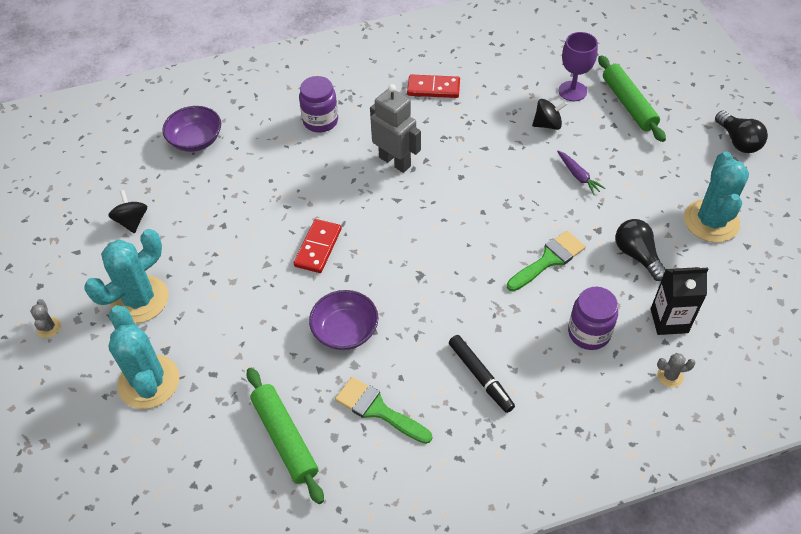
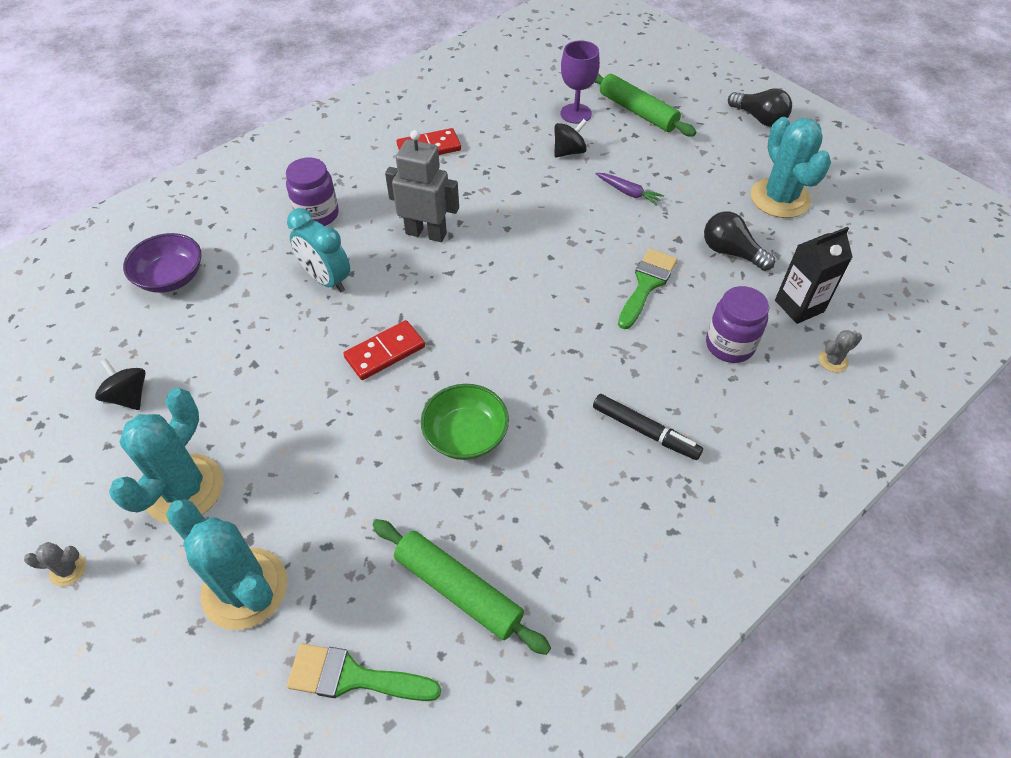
camera: 25 degrees left, 0 degrees up
(49, 327) = (68, 570): grey cactus -> grey cactus turned 60 degrees counterclockwise
(303, 176) = (326, 280): none -> turquoise clock
(318, 248) = (385, 352): red domino -> red domino turned 60 degrees clockwise
(345, 331) = (466, 435): purple bowl -> green bowl
(378, 410) = (552, 512): green brush -> green brush (353, 677)

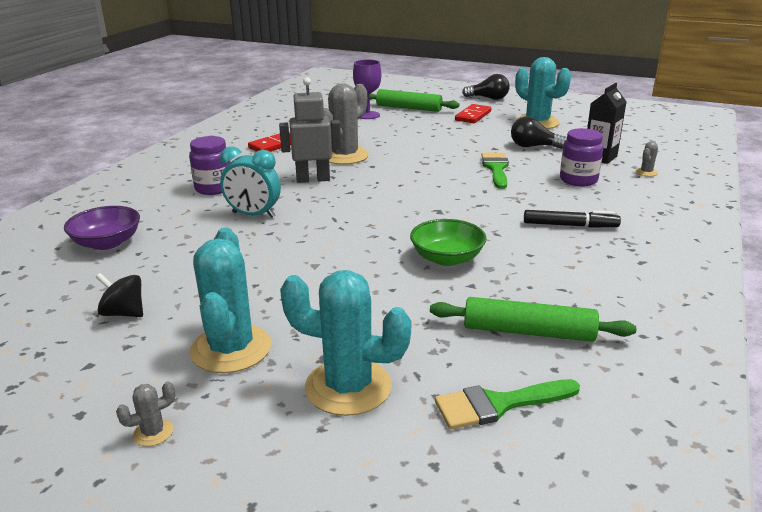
camera: 25 degrees left, 25 degrees down
(385, 352) = (339, 236): red domino -> red domino (473, 116)
(490, 197) = (344, 156): none -> grey cactus
(569, 152) = (380, 129): black spinning top -> none
(628, 192) = (439, 137): purple carrot -> none

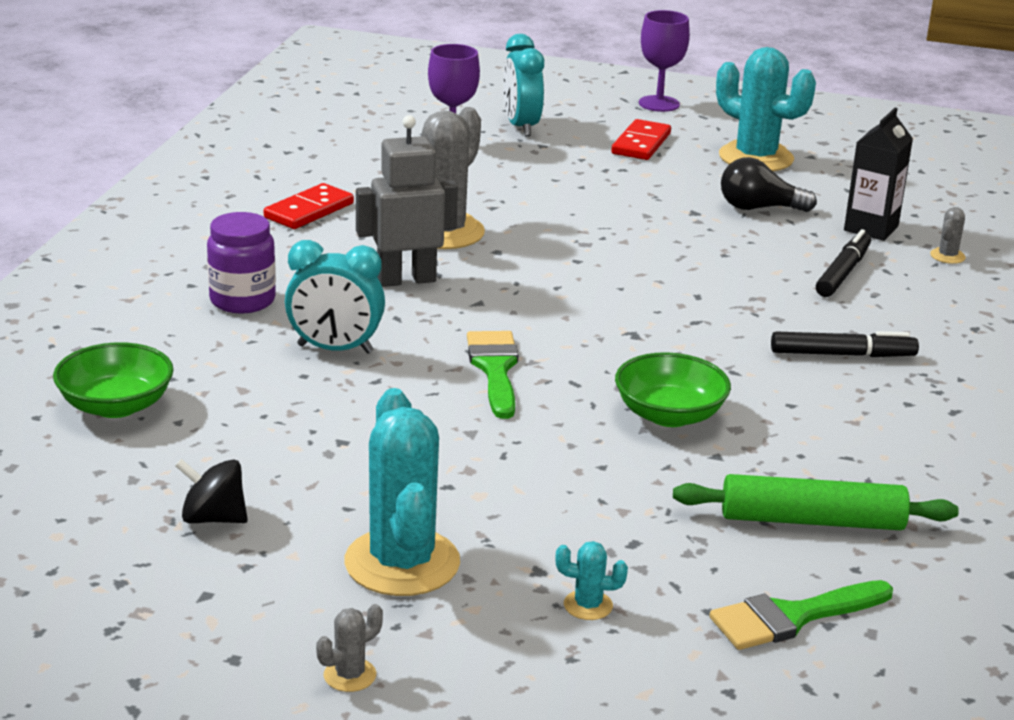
camera: 10 degrees left, 0 degrees up
(107, 243) = (116, 406): purple bowl -> green bowl
(348, 387) = (588, 605): turquoise cactus -> turquoise cactus, size x0.42
(409, 108) = (521, 126): green rolling pin -> turquoise clock
(488, 98) = (659, 104): black light bulb -> purple goblet
(496, 169) = (706, 253): green brush -> green brush (495, 369)
(578, 180) = (843, 273): purple jar -> black marker

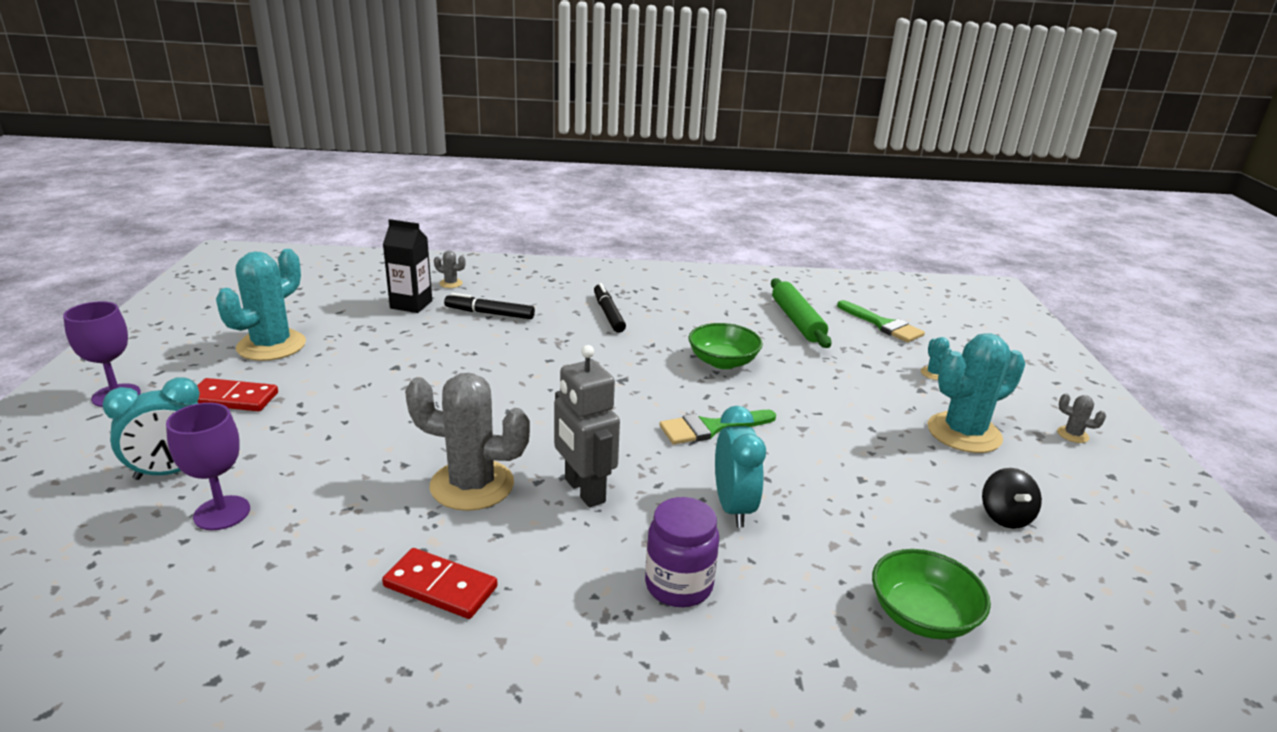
camera: 105 degrees left, 0 degrees up
(759, 208) = (382, 342): black light bulb -> none

